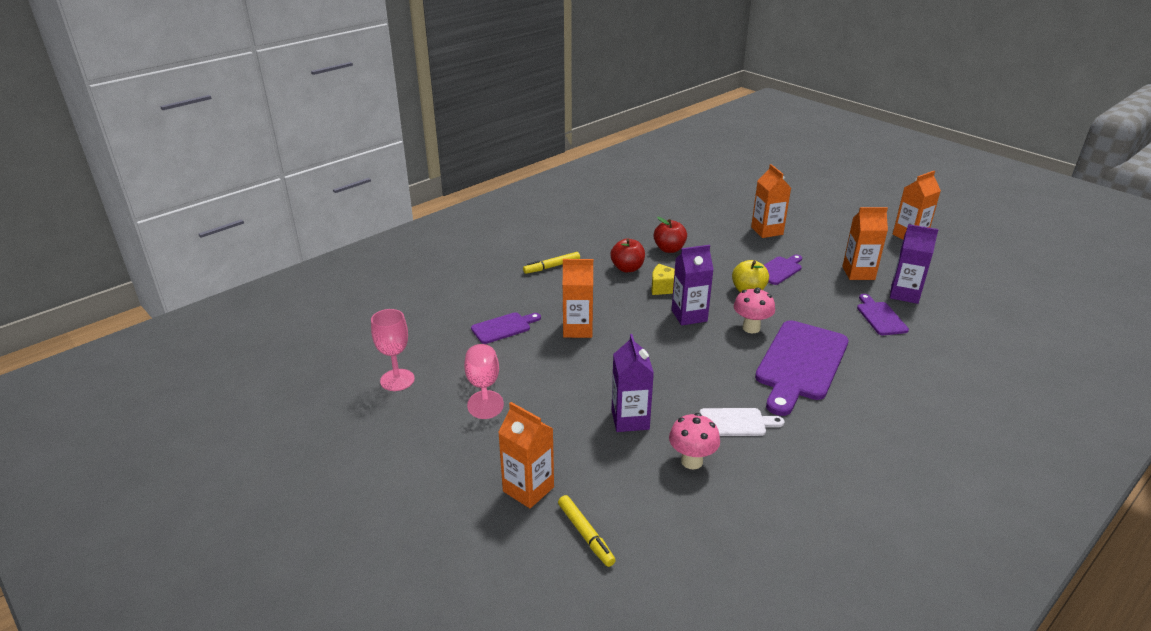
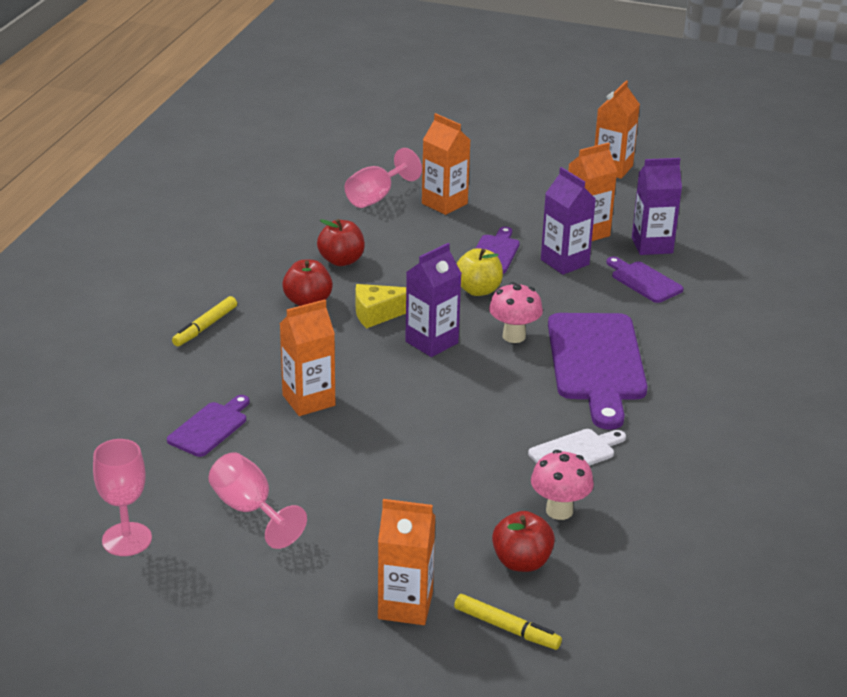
camera: 30 degrees left, 0 degrees up
(630, 420) = (458, 489): purple carton -> purple carton (564, 262)
(635, 489) = (521, 562): none -> red apple
(723, 217) = (376, 197): none -> pink goblet

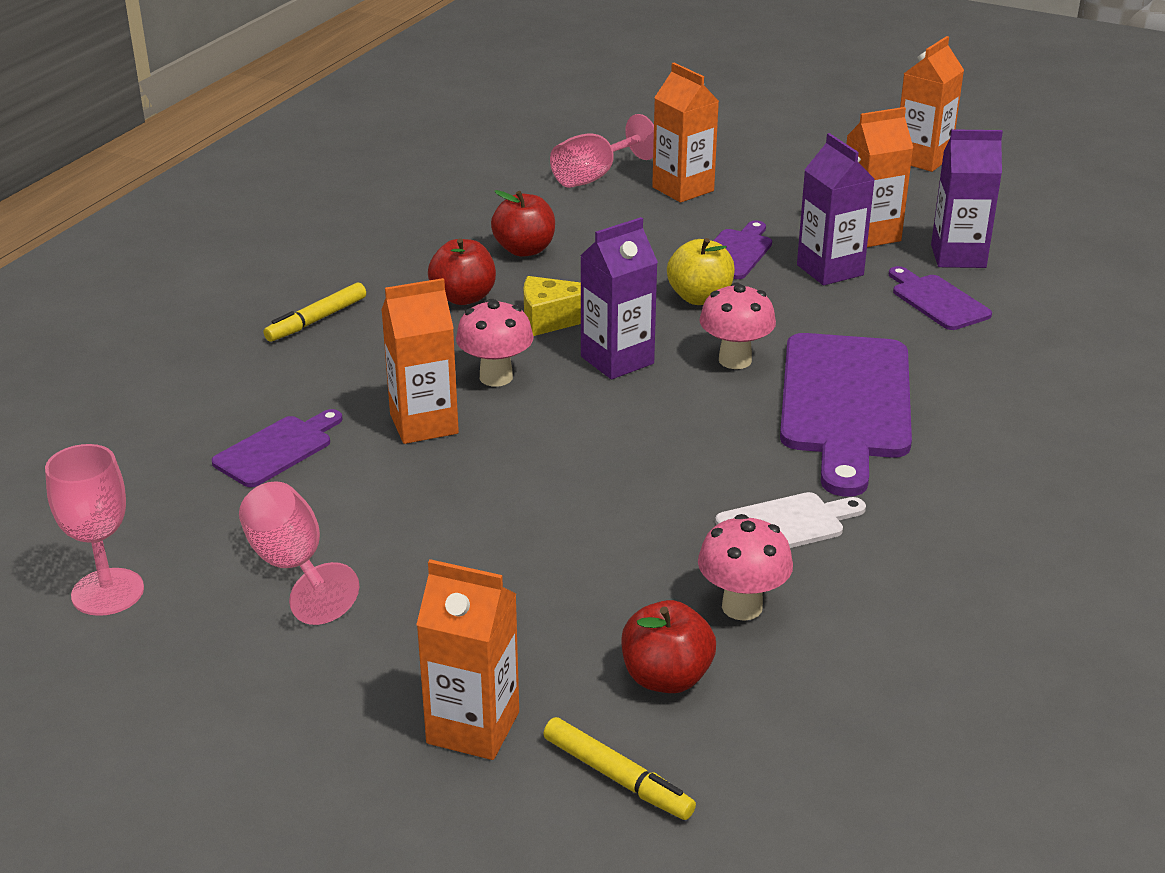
camera: 10 degrees right, 0 degrees up
(349, 361) = (496, 377): none -> pink mushroom

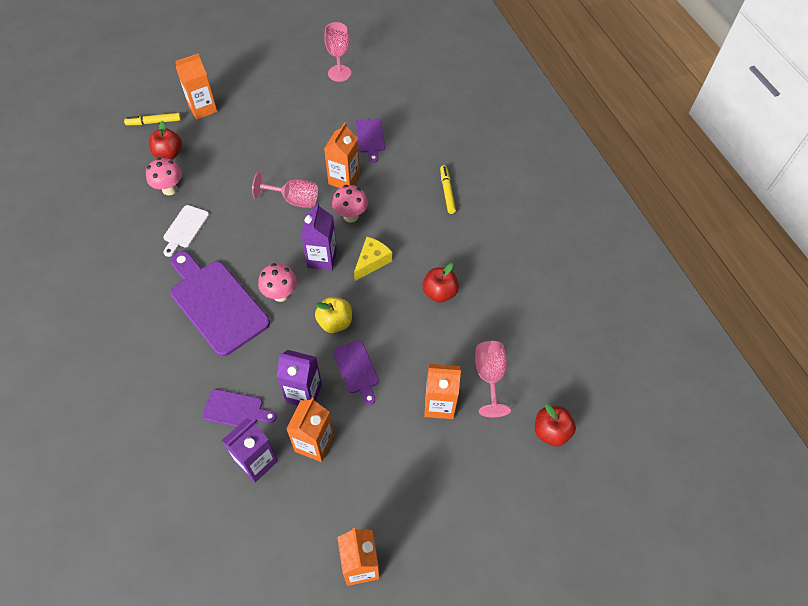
camera: 130 degrees right, 25 degrees up
(292, 566) = (307, 111): pink goblet -> pink goblet (294, 200)
(463, 297) = (419, 245): red apple -> red apple (551, 431)

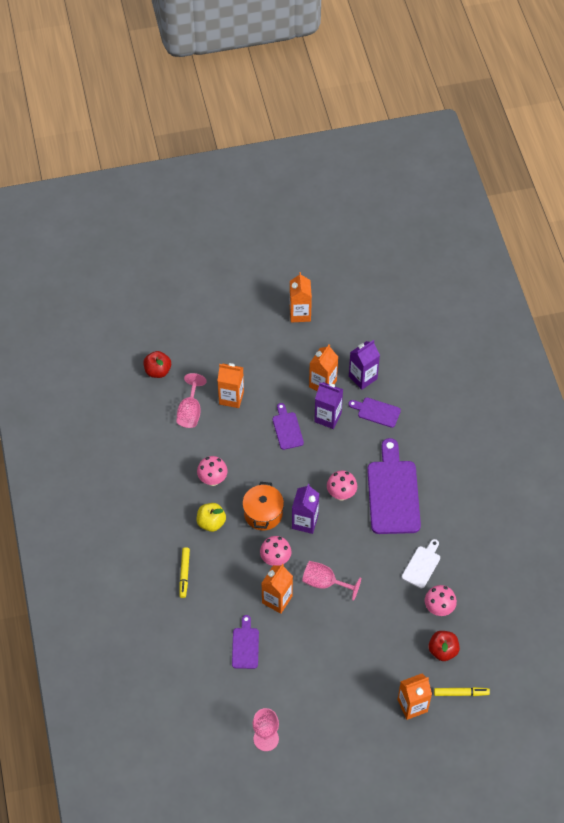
camera: 170 degrees left, 0 degrees up
(216, 304) = (393, 493): purple cutting board -> purple cutting board turned 150 degrees counterclockwise
(335, 322) = (299, 466): yellow apple -> yellow apple (211, 522)
(372, 261) = (263, 514): yellow cheese -> orange pot
(439, 293) = (213, 480): red apple -> pink mushroom

